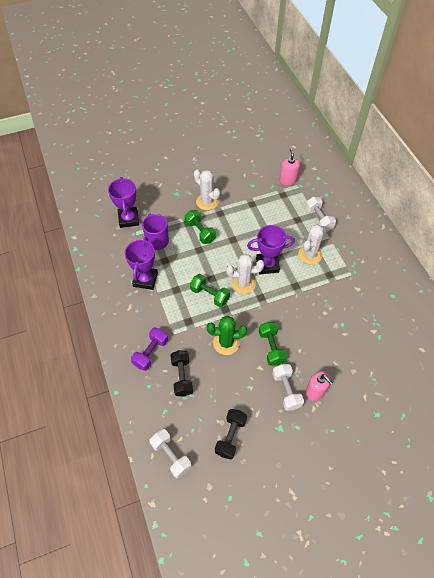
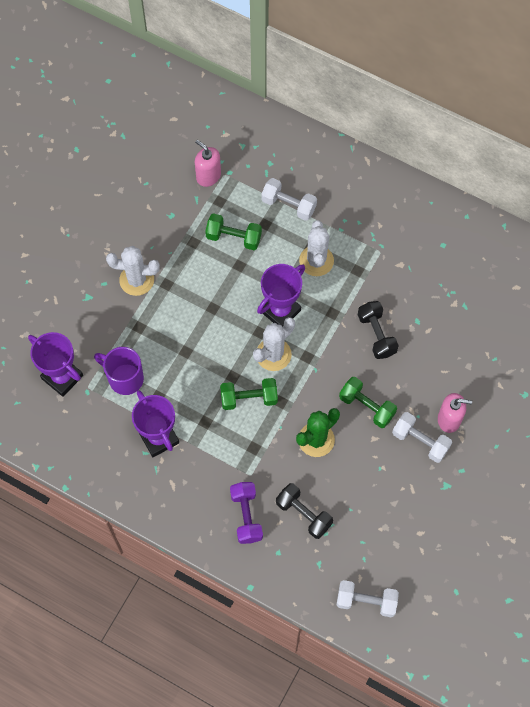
camera: 40 degrees left, 10 degrees up
(200, 232) = (165, 327): green dumbbell -> green dumbbell (233, 237)
(230, 436) = (406, 534): black dumbbell -> black dumbbell (376, 335)

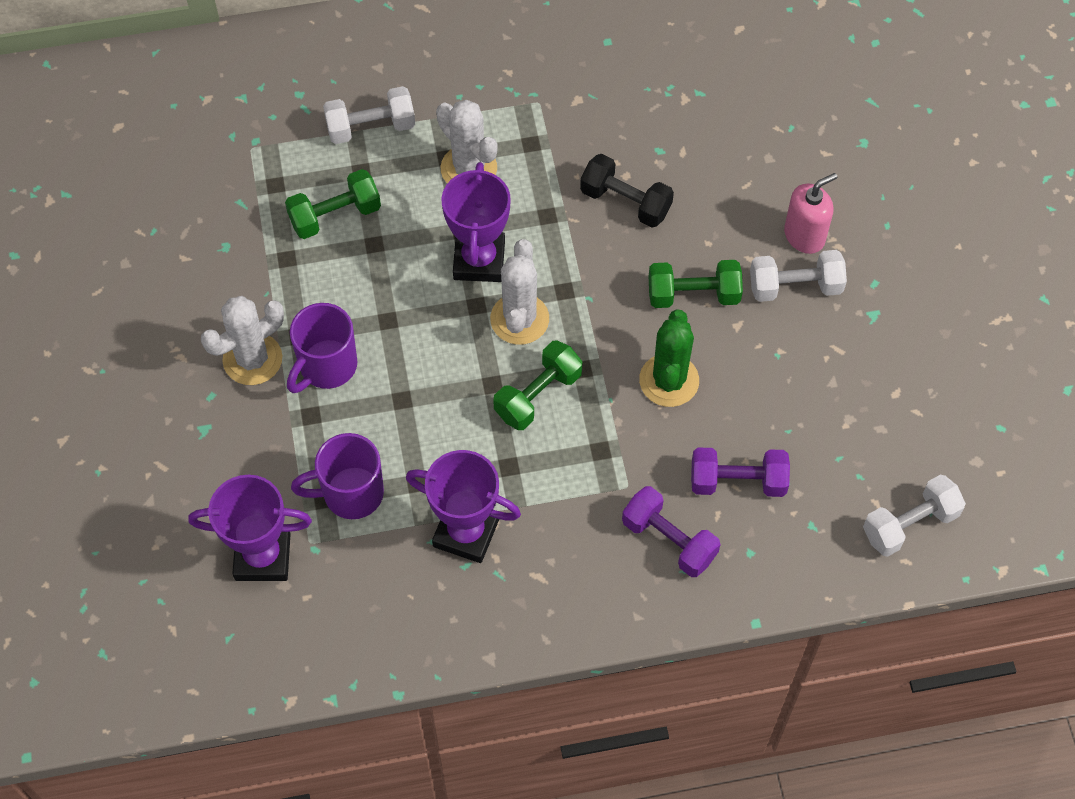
camera: 40 degrees left, 5 degrees down
(166, 309) = (326, 366): none -> purple mug
(208, 176) = (231, 164): pink soap dispenser -> none
(303, 514) = (737, 481): black dumbbell -> purple dumbbell

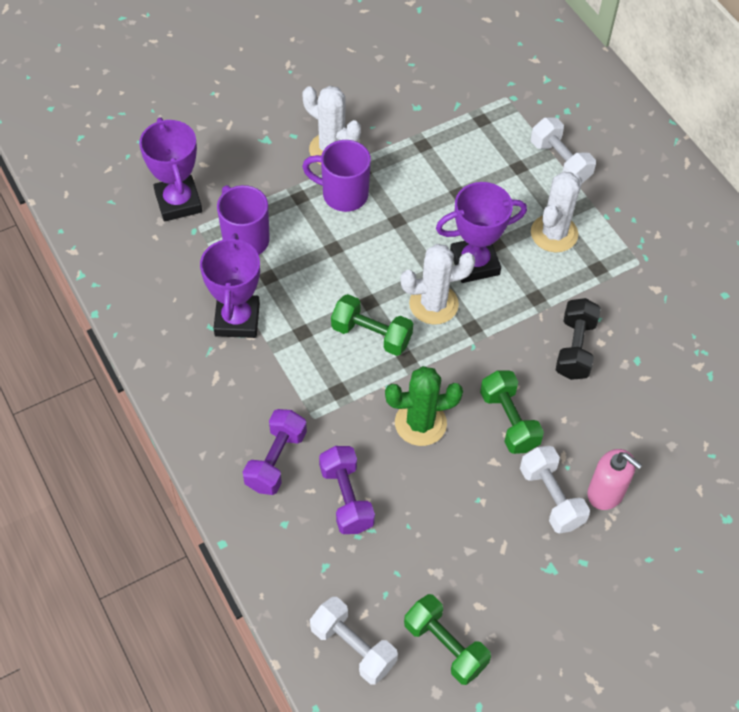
camera: 70 degrees right, 5 degrees down
(335, 215) = (472, 162): green dumbbell -> green dumbbell (445, 646)

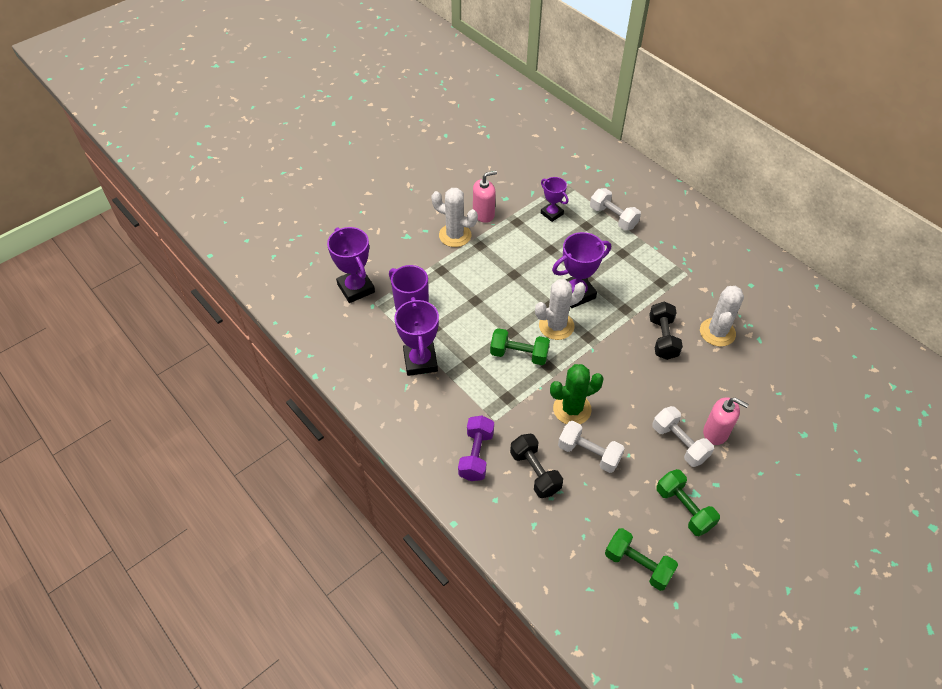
camera: 10 degrees left, 5 degrees down
(343, 194) = (471, 263): purple mug -> none
(346, 498) = (535, 472): purple dumbbell -> black dumbbell
(353, 647) = (571, 580): white dumbbell -> white dumbbell (589, 453)
(380, 125) = (483, 214): none -> pink soap dispenser
(475, 141) = (552, 213): none -> purple trophy
(509, 421) = (633, 396): green dumbbell -> green dumbbell (684, 509)
(554, 233) = (624, 265): white cactus -> white cactus (717, 332)

